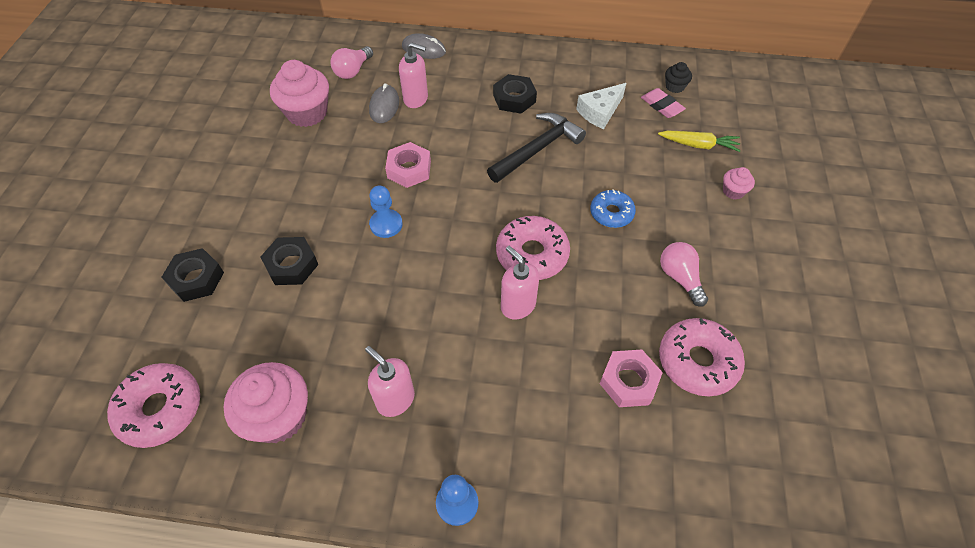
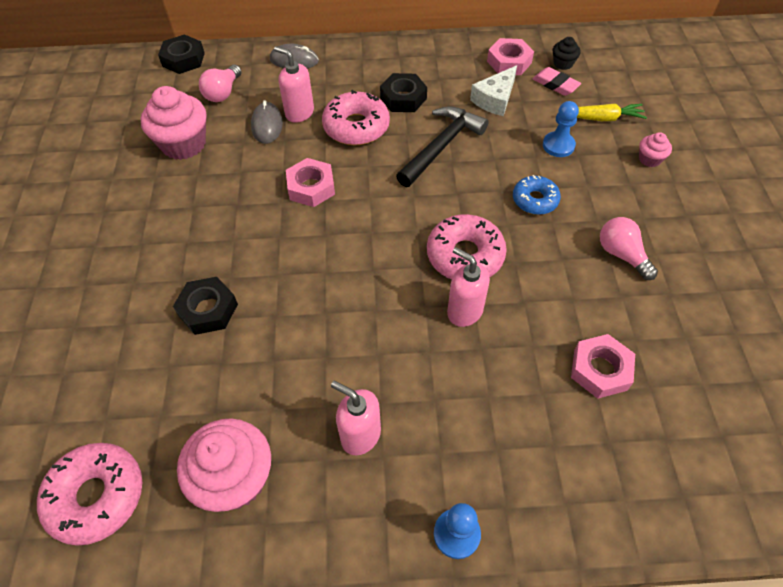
camera: 10 degrees left, 0 degrees up
(196, 279) = (103, 343): black nut -> black nut (183, 59)
(386, 224) = (301, 249): blue pawn -> blue pawn (558, 145)
(416, 99) = (299, 113): pink soap dispenser -> pink soap dispenser turned 150 degrees counterclockwise
(623, 78) = (509, 62): none -> pink nut
(697, 362) = (663, 337): pink donut -> pink donut (356, 127)

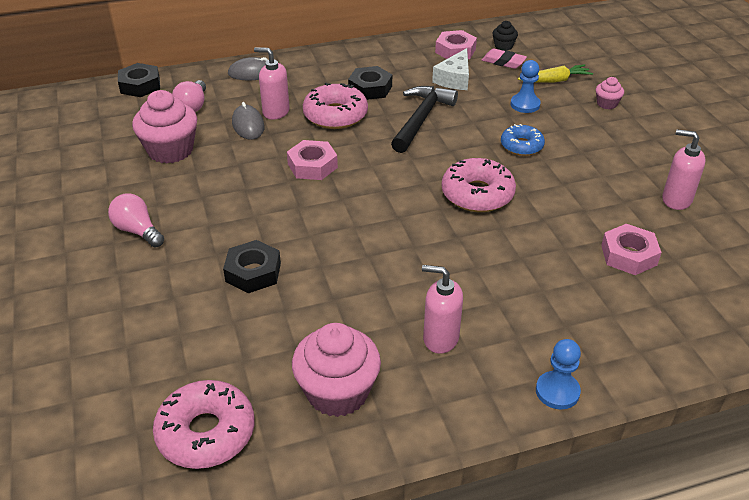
camera: 15 degrees left, 15 degrees down
(464, 311) = (494, 234): pink soap dispenser -> pink soap dispenser (676, 200)
(621, 255) = (612, 173): pink light bulb -> pink light bulb (138, 231)

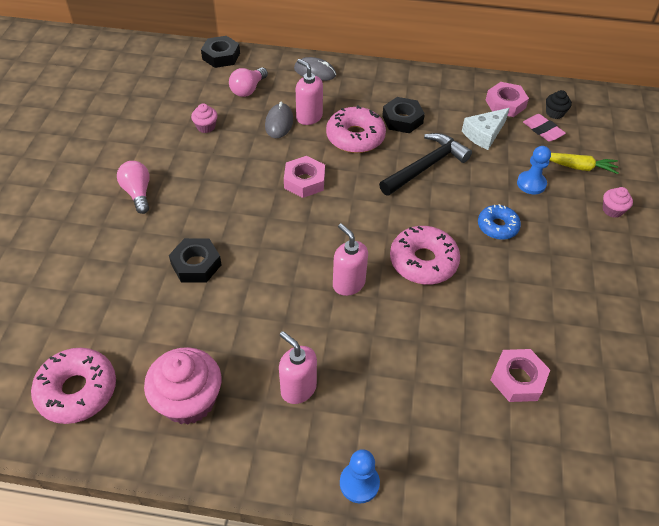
camera: 25 degrees right, 10 degrees up
(170, 150) = (206, 127): pink cupcake -> pink cupcake, size x0.48
(676, 200) = (606, 340): pink soap dispenser -> pink soap dispenser (348, 284)

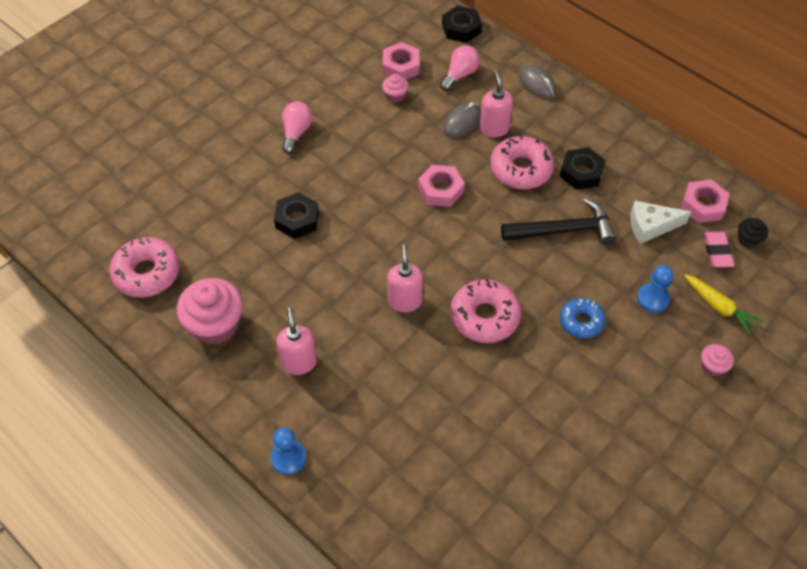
camera: 35 degrees right, 5 degrees up
(248, 89) = (460, 75): pink light bulb -> pink light bulb turned 150 degrees clockwise
(517, 379) = (479, 459): pink nut -> pink nut (401, 66)

